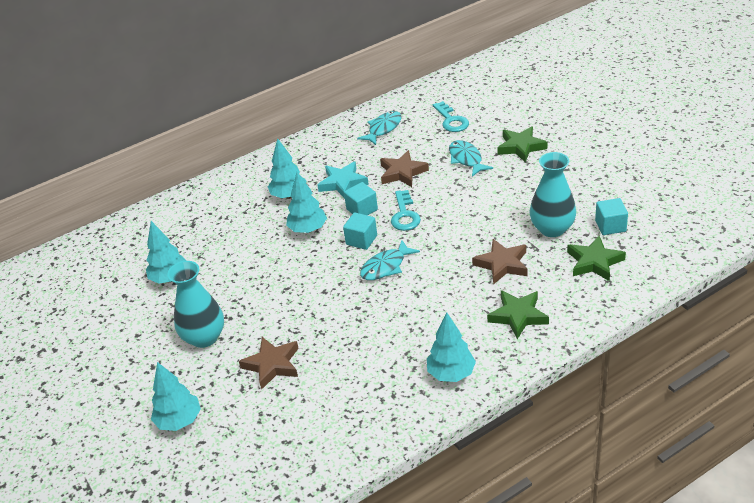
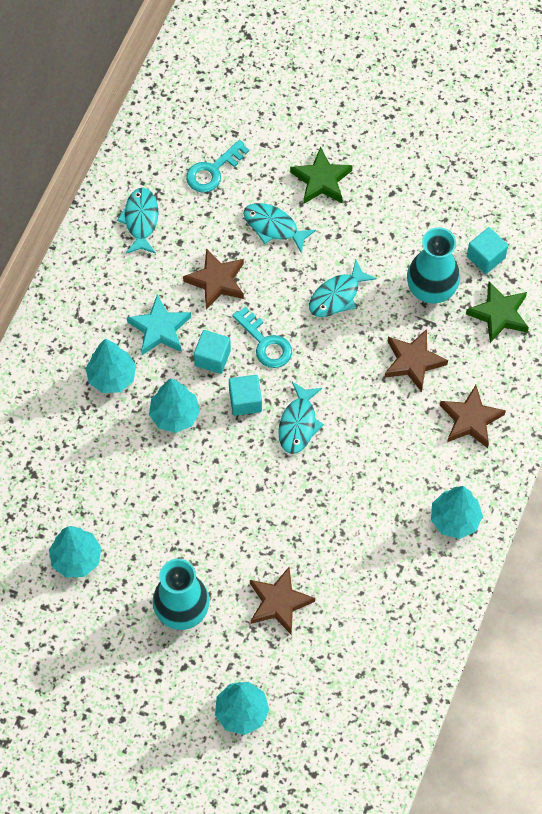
camera: 40 degrees left, 25 degrees up
(451, 120) = (213, 171): turquoise key -> turquoise key turned 105 degrees clockwise
(478, 208) = (337, 296): none -> turquoise fish
(518, 316) = (470, 420): green star -> brown star

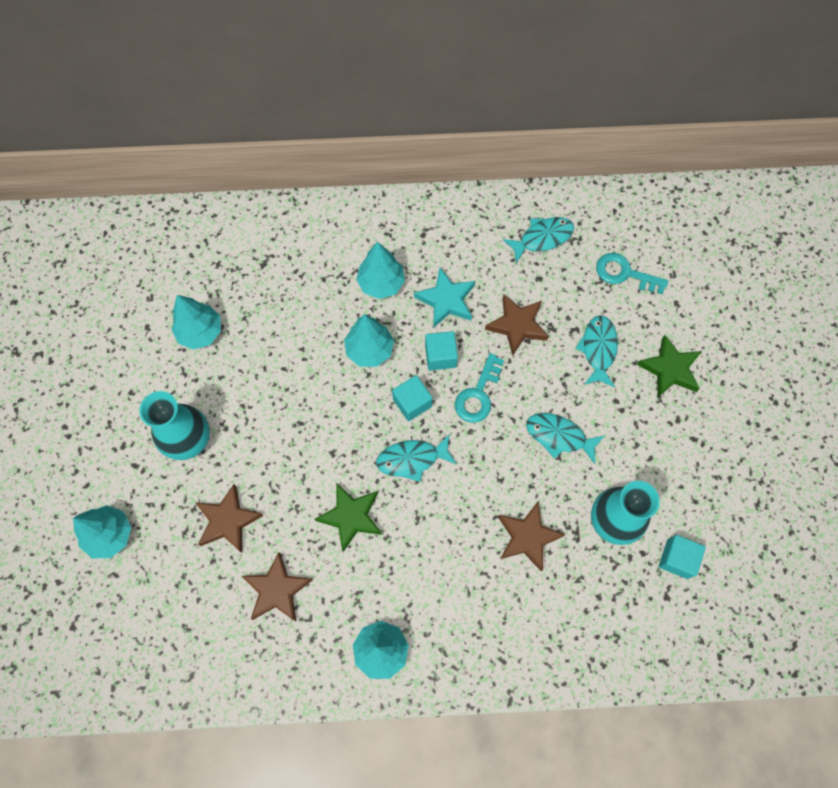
camera: 65 degrees right, 5 degrees up
(470, 420) = (494, 620): brown star -> brown star (277, 590)
(499, 314) = (622, 599): green star -> green star (351, 517)

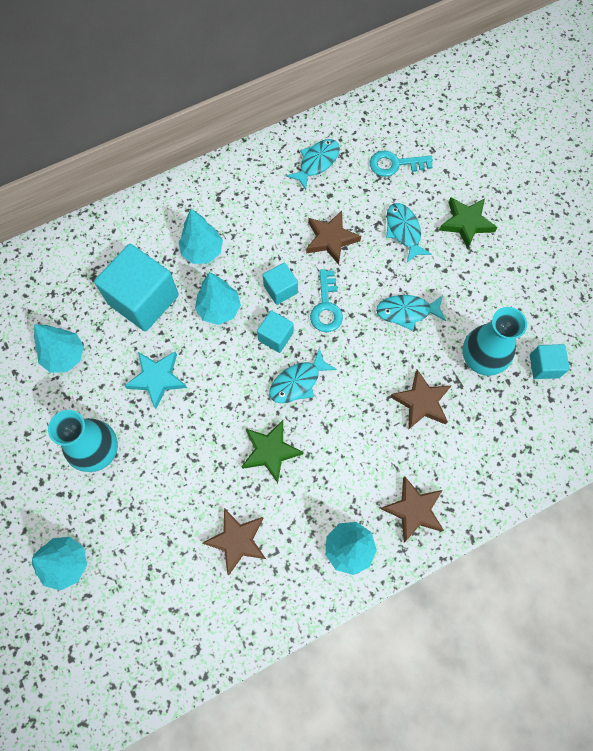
camera: 25 degrees left, 0 degrees up
(228, 521) = (166, 503): brown star -> brown star (413, 510)
(301, 308) = (143, 299): none -> turquoise cube
(446, 300) = (263, 243): turquoise star -> turquoise star (157, 379)

